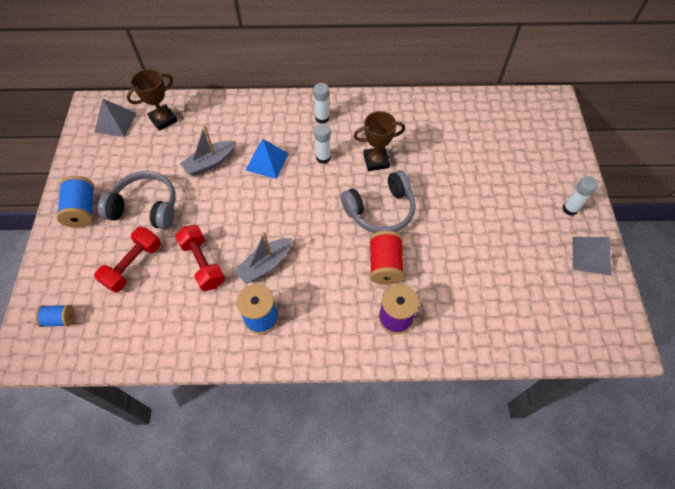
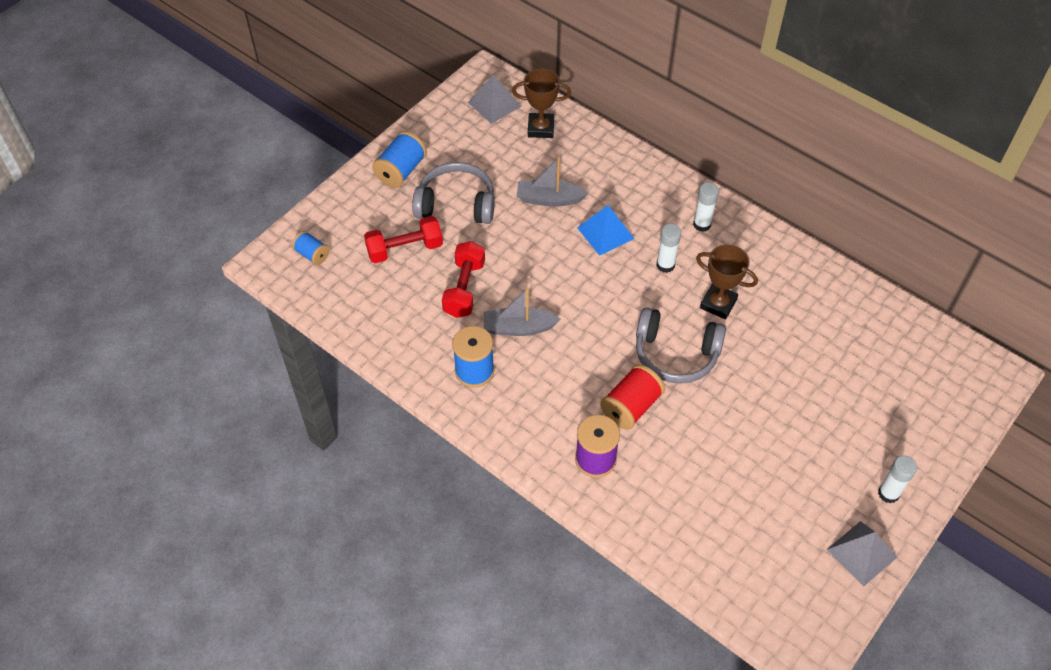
camera: 40 degrees right, 5 degrees down
(146, 207) = (456, 204): grey headphones -> grey headphones turned 45 degrees counterclockwise

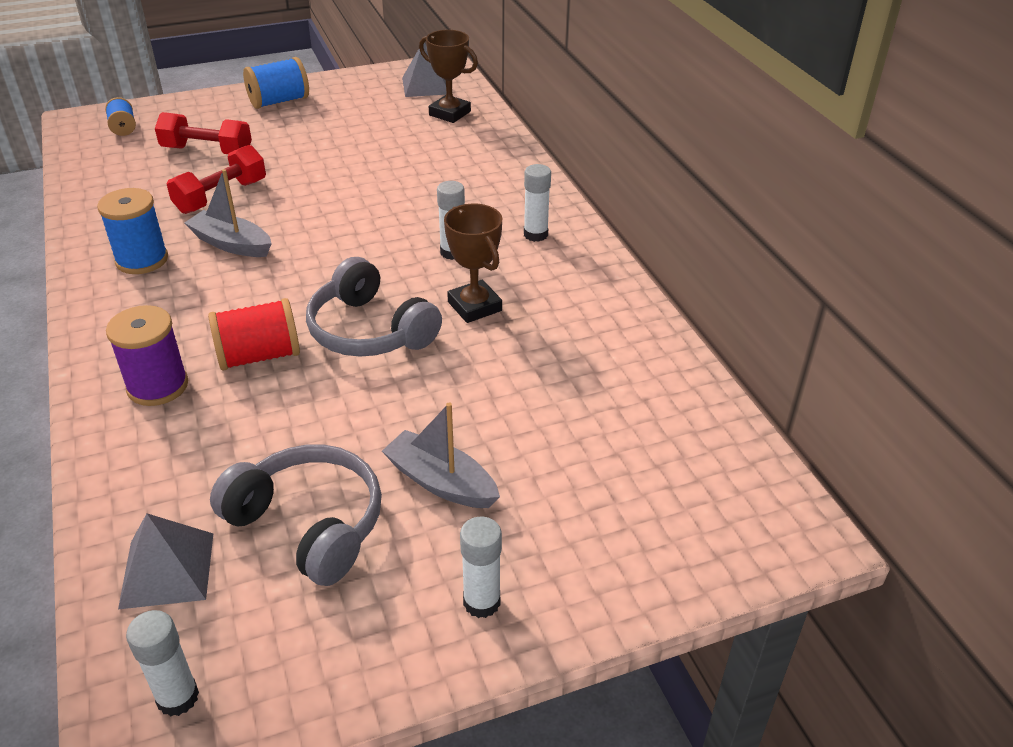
camera: 30 degrees right, 15 degrees down
(456, 204) = (298, 137): grey headphones -> grey headphones (308, 524)
(549, 199) = (393, 162): grey boat -> grey boat (441, 482)
(605, 233) = (418, 205): blue pyramid -> none
(801, 620) = (178, 697): none -> white glue stick
(862, 553) = (361, 658): grey pyramid -> grey pyramid (167, 570)

